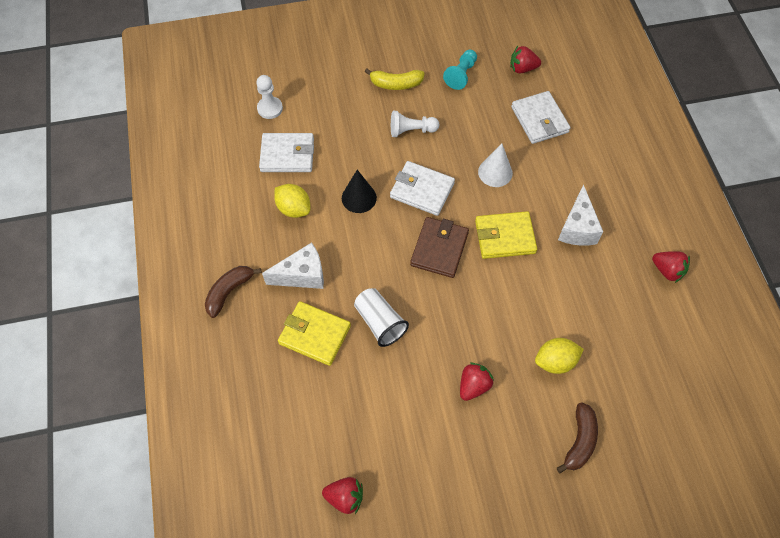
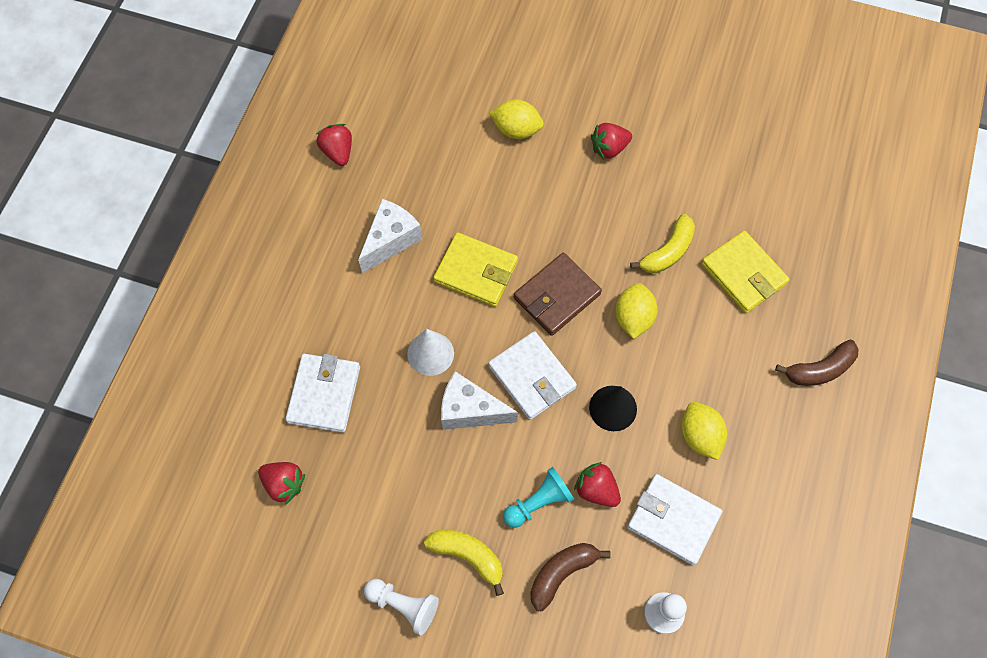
camera: 150 degrees left, 5 degrees up
(302, 275) = (727, 346): white cheese -> white cheese (470, 410)
(345, 497) = (781, 120): red strawberry -> red strawberry (596, 489)
(378, 261) = (633, 318): none -> yellow lemon
(380, 322) = (667, 251): white cup -> yellow banana
(411, 130) = (493, 468): white pawn -> white pawn (404, 605)
(461, 75) = (371, 521): turquoise pawn -> turquoise pawn (538, 502)
(579, 441) = (544, 60): brown banana -> brown banana (561, 573)

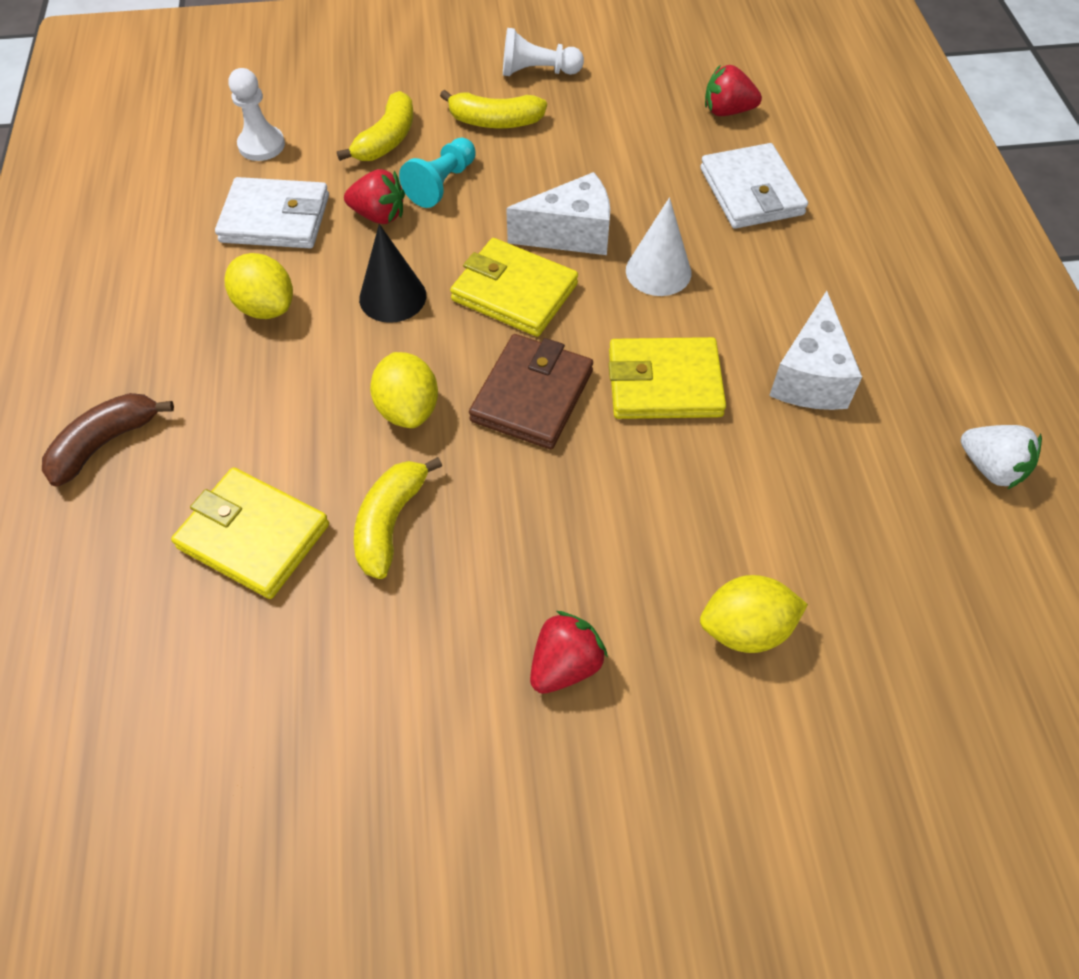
camera: 155 degrees right, 10 degrees down
(338, 152) = (990, 468): red strawberry -> white strawberry
(532, 377) = (514, 292): white wallet -> yellow wallet
(561, 573) = (387, 140): brown banana -> yellow banana

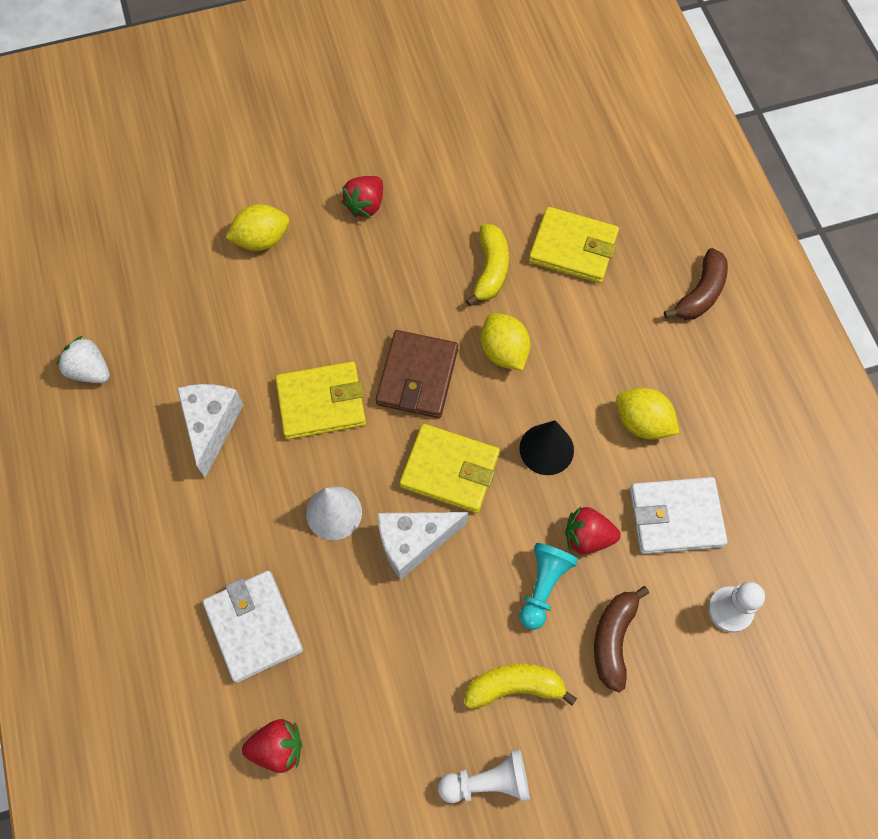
camera: 170 degrees right, 10 degrees up
(387, 140) = (613, 639): yellow banana -> brown banana

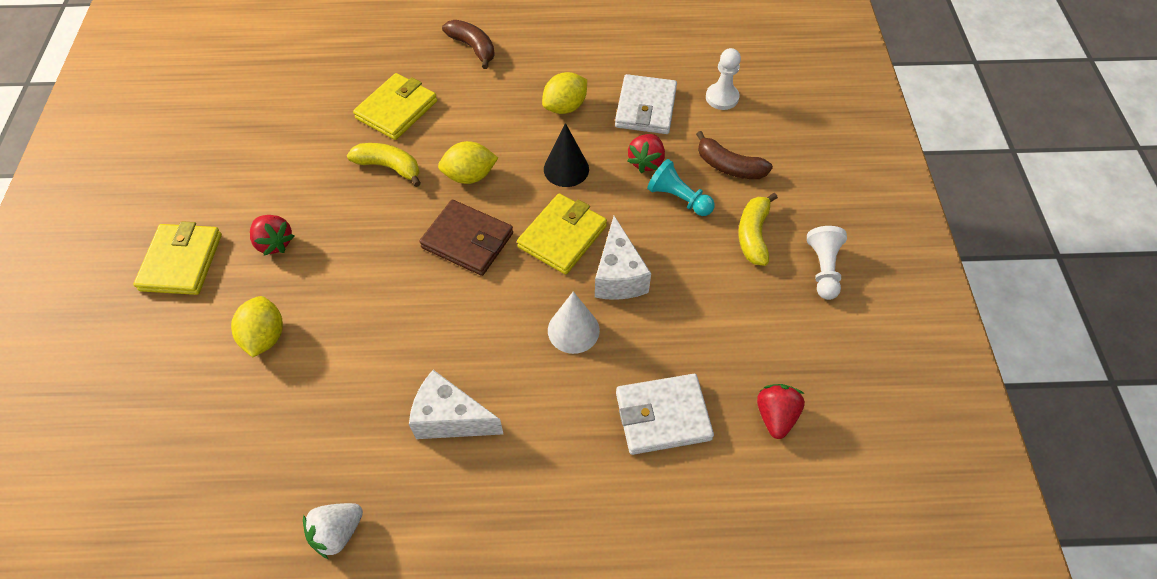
camera: 75 degrees left, 10 degrees down
(321, 403) = (463, 319): yellow wallet -> yellow wallet (181, 262)

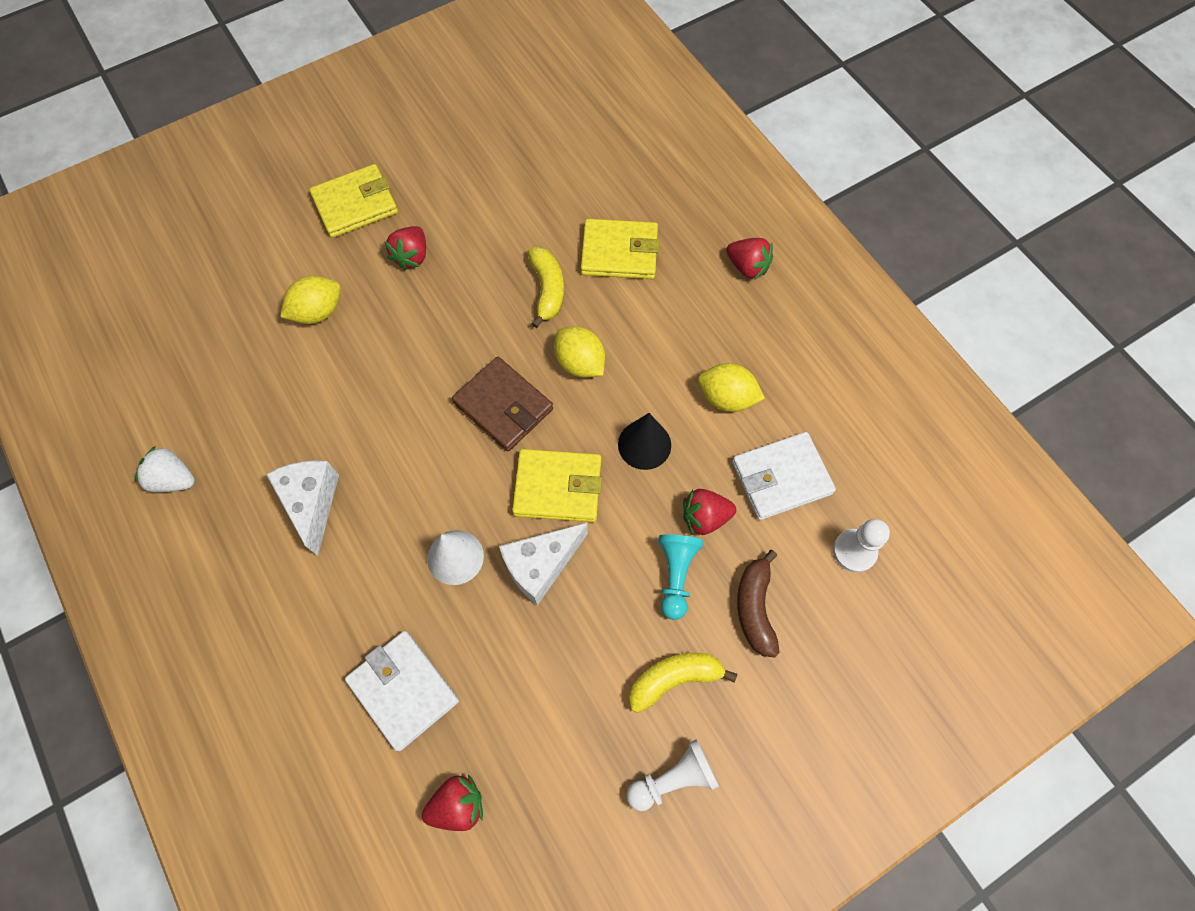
camera: 60 degrees right, 10 degrees up
(467, 240) = (503, 406): brown wallet -> brown wallet turned 45 degrees counterclockwise
(473, 47) = (747, 267): brown banana -> red strawberry

